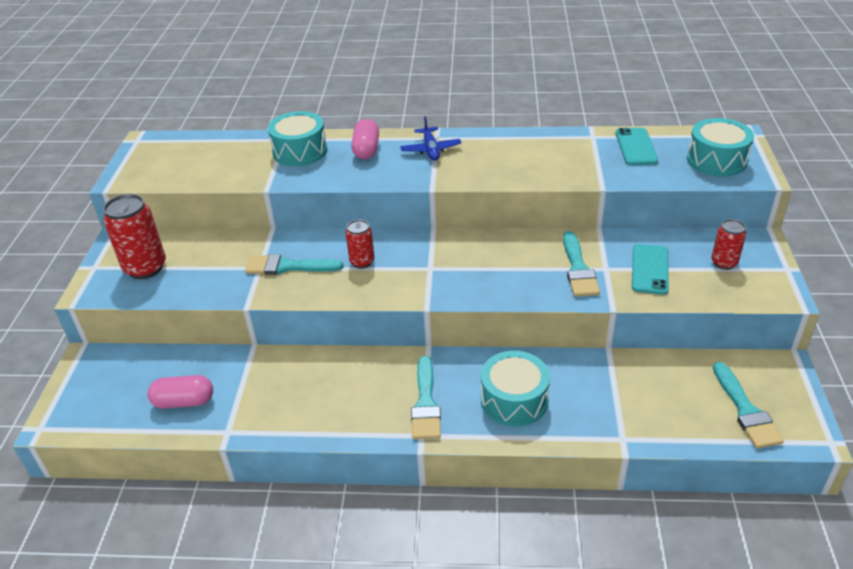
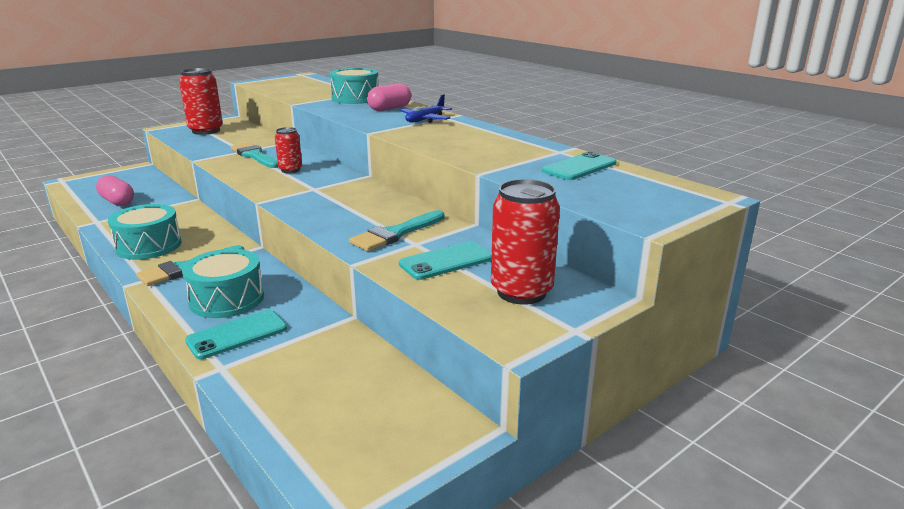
camera: 45 degrees right, 15 degrees down
(580, 414) = (237, 334): none -> turquoise phone
(716, 160) = (634, 199): turquoise drum -> turquoise drum (149, 246)
(724, 263) = (521, 292): red can -> red can, size x1.73
(745, 410) = (343, 428): turquoise brush -> none

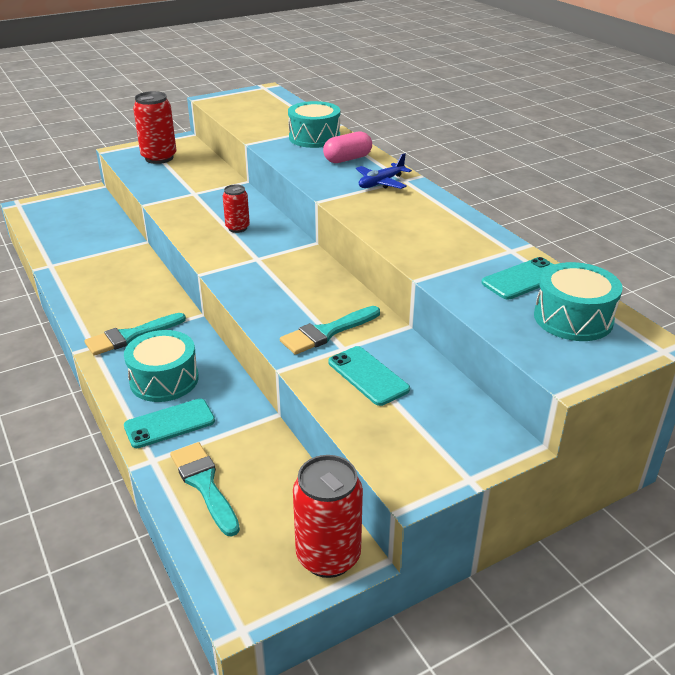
camera: 10 degrees right, 10 degrees up
(117, 201) = (70, 239): pink capsule -> none
(149, 246) = (97, 303): turquoise drum -> turquoise drum (573, 318)
(255, 156) = (204, 202): turquoise brush -> turquoise brush (204, 484)
(446, 261) = (368, 376): turquoise phone -> turquoise phone turned 75 degrees clockwise
(521, 292) = (431, 425): red can -> red can (328, 556)

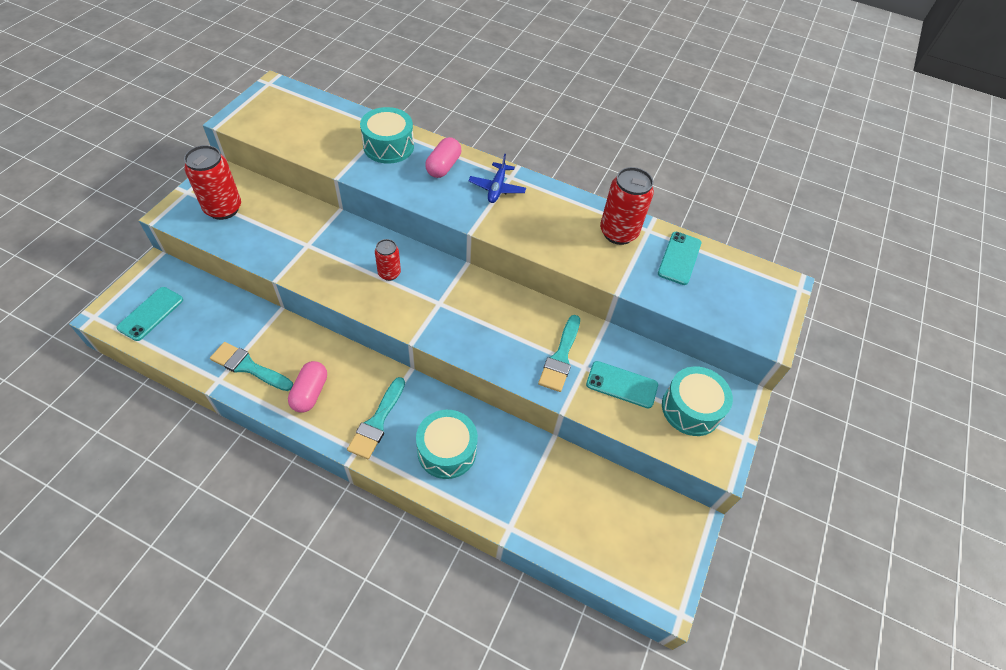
camera: 40 degrees left, 20 degrees up
(103, 297) = (310, 393): none -> pink capsule
(169, 423) = (490, 489): turquoise phone -> turquoise phone (151, 313)
(204, 484) = (562, 525): turquoise brush -> turquoise brush (248, 367)
(328, 556) = (681, 529): red can -> red can (618, 233)
(573, 318) = (735, 284): turquoise drum -> turquoise drum (691, 408)

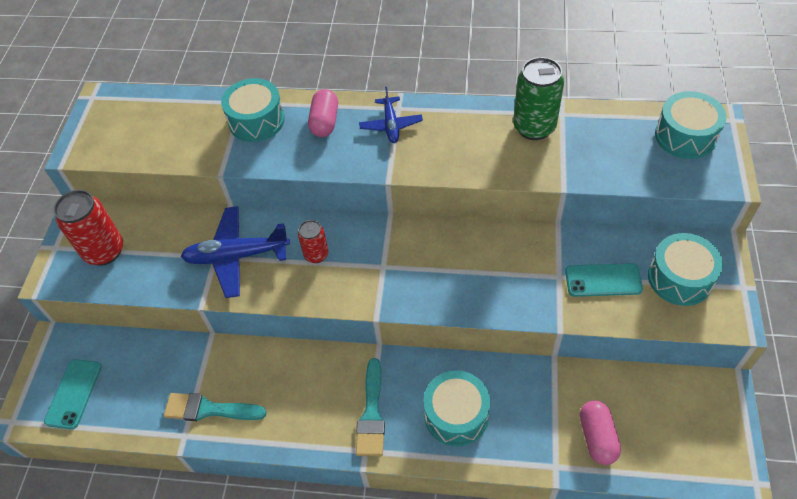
camera: 10 degrees left, 0 degrees up
(310, 393) = (287, 411): pink capsule -> pink capsule (597, 437)
(324, 251) = (237, 256): none -> blue plane
(560, 357) = (531, 275): turquoise brush -> none
(618, 233) = (534, 127): red can -> green can
(679, 258) = (605, 132): turquoise phone -> none
(749, 287) = (685, 136): none -> turquoise drum

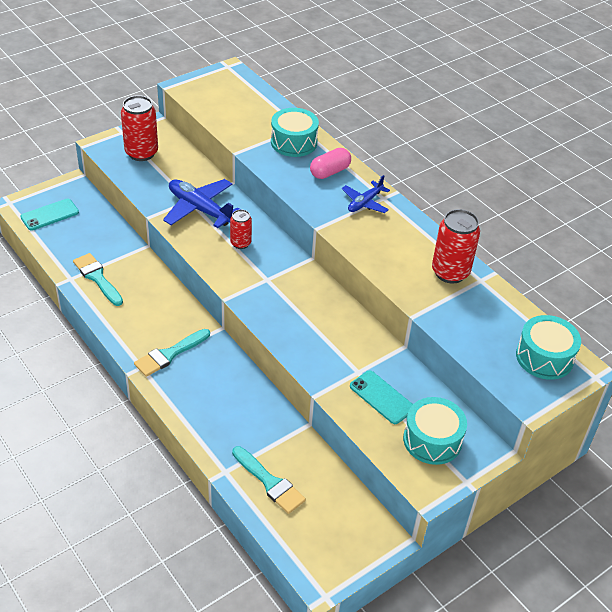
camera: 40 degrees right, 10 degrees down
(456, 415) = (211, 397): turquoise drum -> none
(534, 127) = (450, 272): green can -> red can
(597, 437) = (270, 482): pink capsule -> turquoise brush

